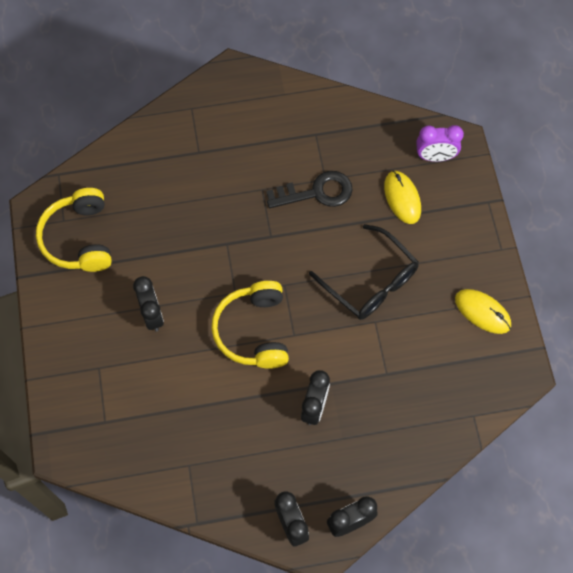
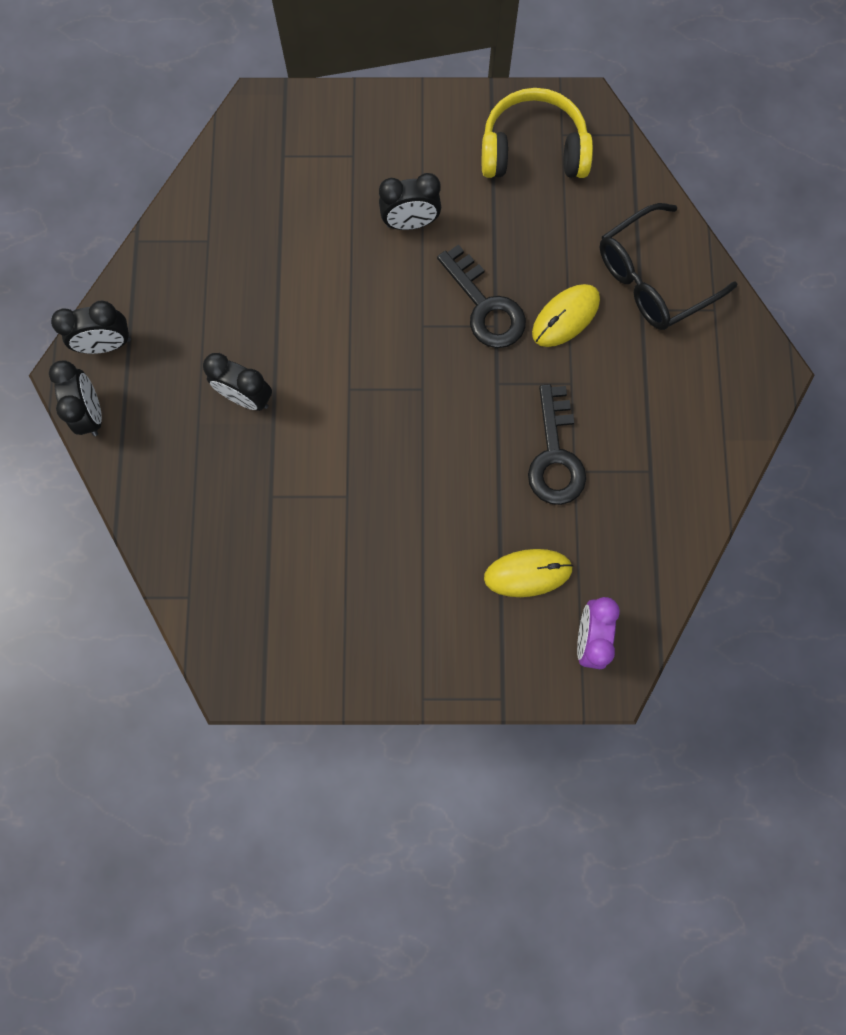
camera: 100 degrees right, 10 degrees up
(213, 252) = (485, 306): none -> black key
(253, 331) = (364, 340): yellow headphones -> none
(370, 282) = (405, 502): black glasses -> black glasses (652, 279)
(482, 312) = (331, 646): yellow mouse -> yellow mouse (565, 317)

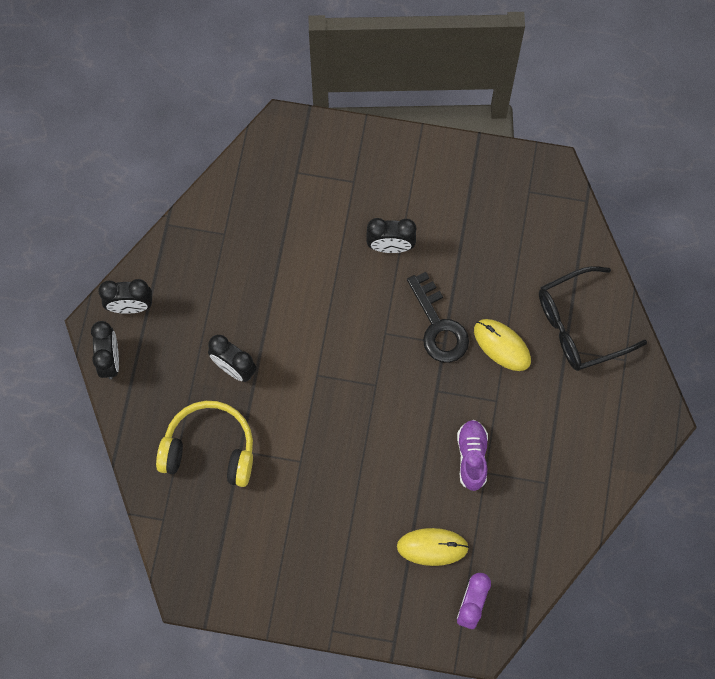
camera: 10 degrees right, 5 degrees down
(533, 150) = (502, 201): yellow headphones -> yellow headphones (209, 449)
(555, 455) = (472, 457): black key -> purple shoe
(565, 317) = (502, 345): yellow mouse -> yellow mouse turned 75 degrees clockwise

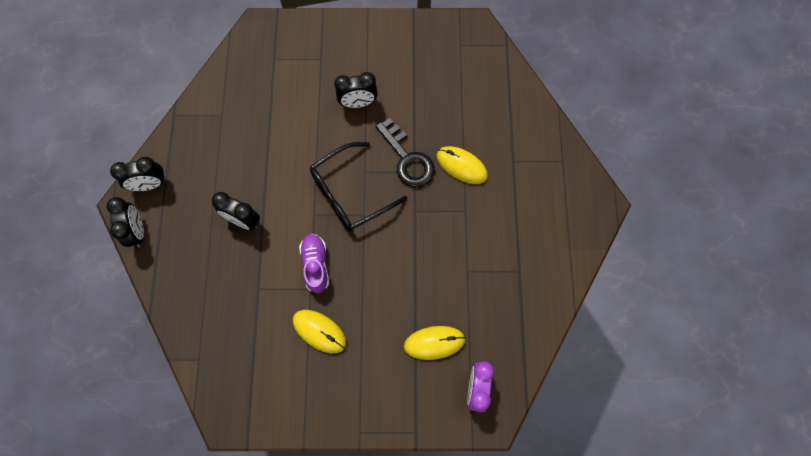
camera: 10 degrees left, 0 degrees up
(209, 449) = (231, 291): yellow headphones -> none
(303, 511) = (319, 331): none -> yellow mouse
(472, 457) = (454, 260): purple shoe -> purple shoe (316, 265)
(579, 326) = (520, 140): black glasses -> black glasses (350, 193)

